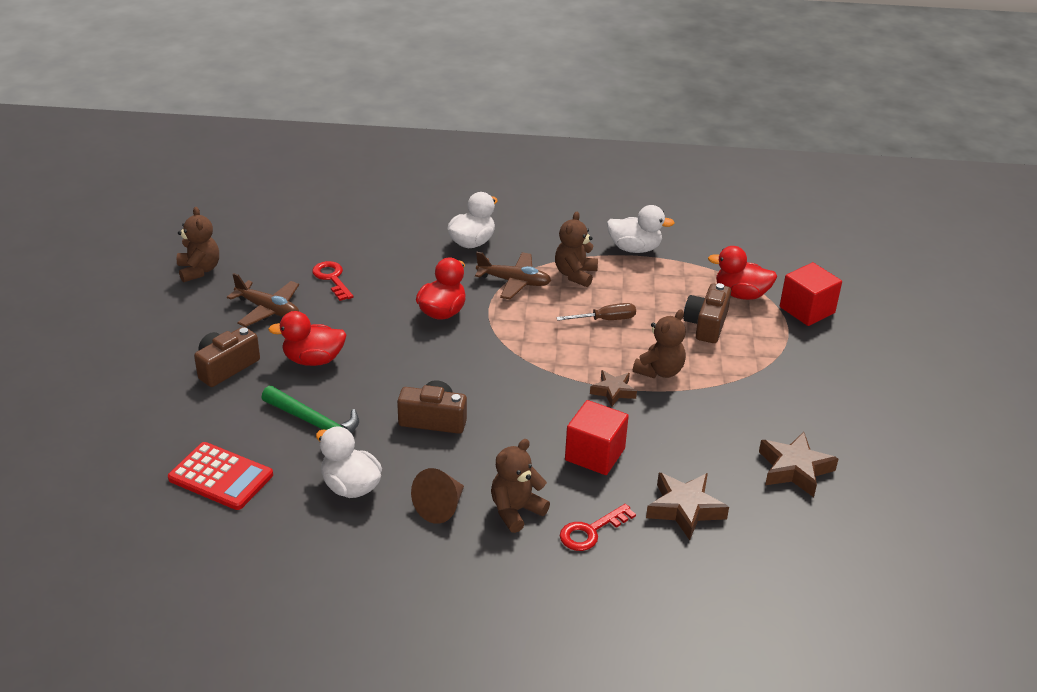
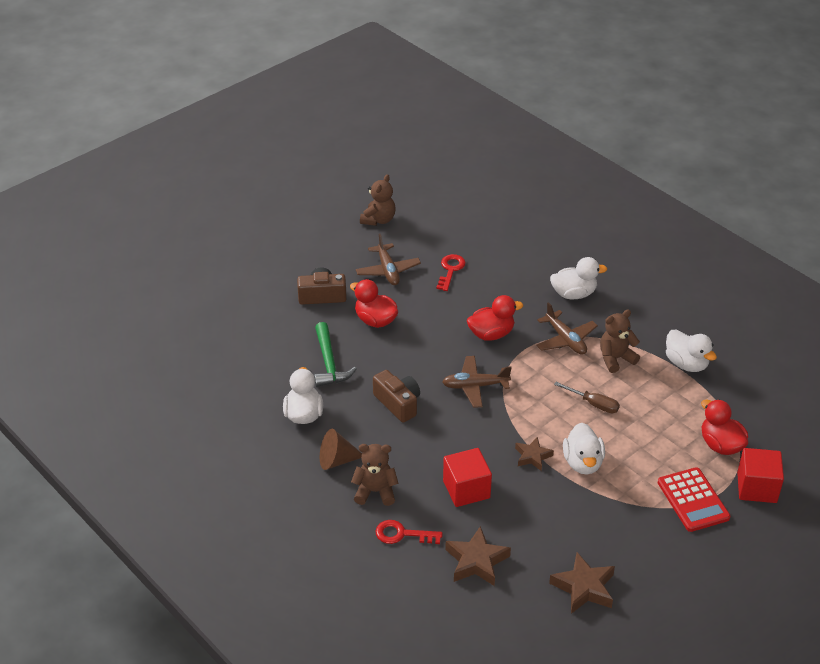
camera: 45 degrees right, 5 degrees up
(221, 477) = (245, 364): red calculator -> red calculator (693, 500)
(486, 363) = (475, 386): none -> brown plane
(659, 371) = (583, 463): brown teddy bear -> white duck
(706, 324) = (662, 451): brown camera -> none

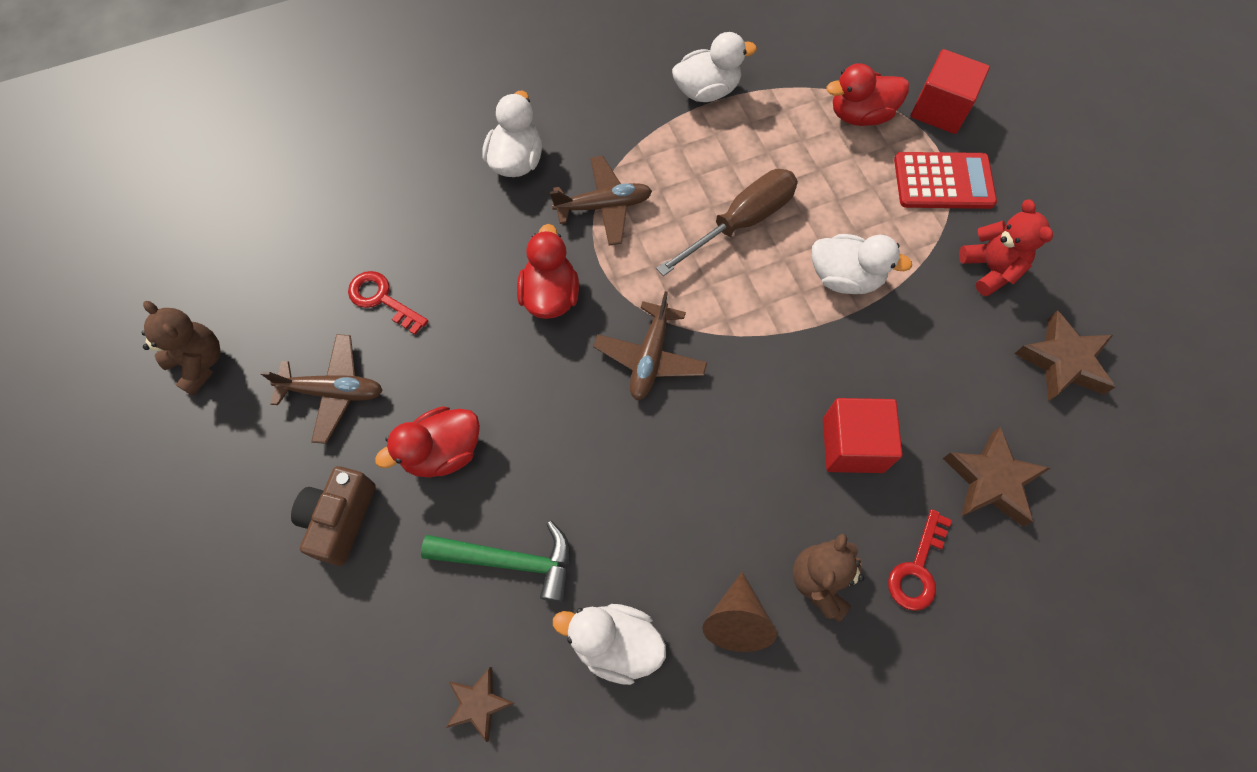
camera: 70 degrees left, 25 degrees up
(398, 403) = (645, 481): brown camera -> none
(532, 456) = (815, 334): brown star -> brown star (479, 703)
(593, 404) = (741, 222): brown screwdriver -> brown screwdriver, size x1.68
(615, 359) = (666, 163): brown teddy bear -> none
(635, 537) = (990, 269): none -> red teddy bear

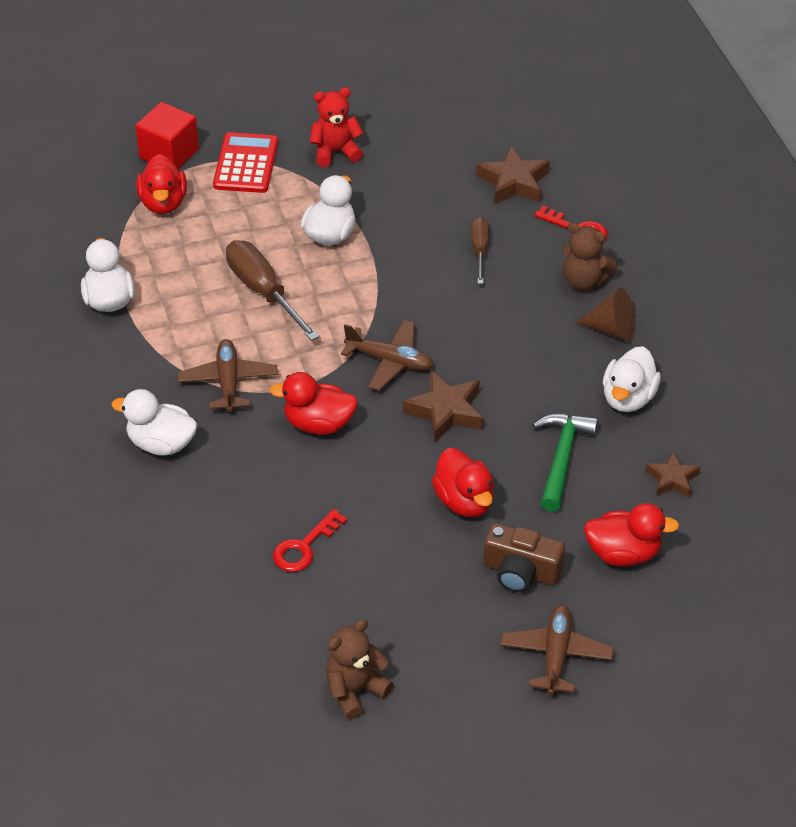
camera: 85 degrees left, 20 degrees down
(333, 392) = (398, 581): brown plane -> brown plane (556, 655)
(361, 639) = (623, 553): none -> red duck
(852, 445) = (479, 250): red cube -> brown screwdriver
(1063, 362) = (422, 129): brown star -> brown star (446, 411)

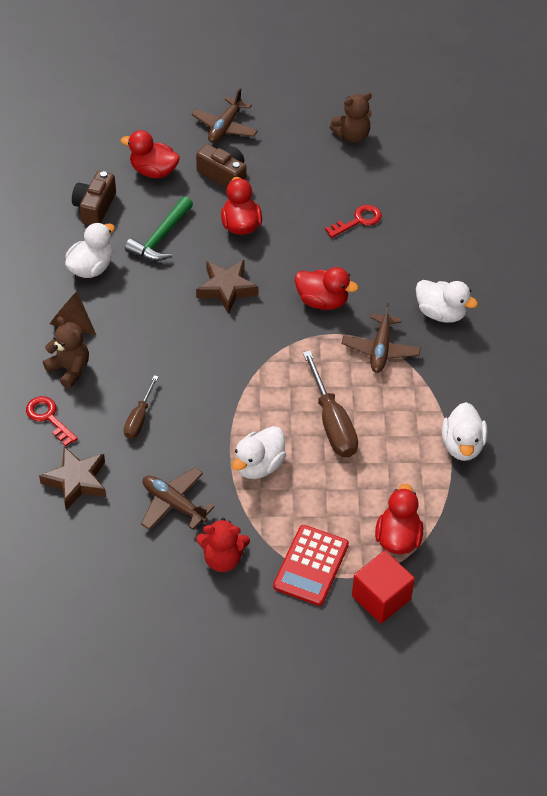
camera: 165 degrees left, 5 degrees up
(390, 361) = (252, 337): brown plane -> brown plane (174, 504)
(672, 479) = (95, 207): brown star -> brown camera

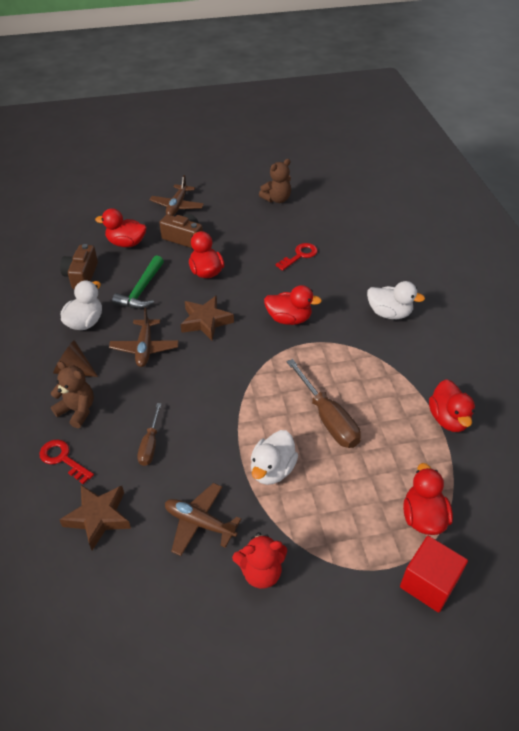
camera: 10 degrees left, 5 degrees down
(311, 565) = (350, 562): red calculator -> none
(380, 349) = (349, 349): brown plane -> brown plane (145, 348)
(462, 445) = (448, 419): white duck -> red duck

